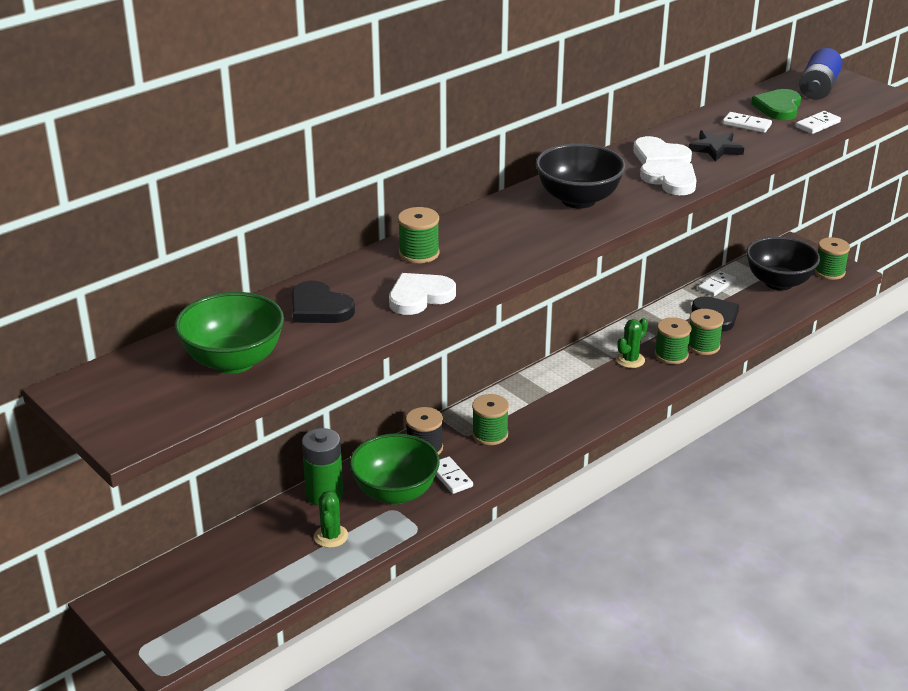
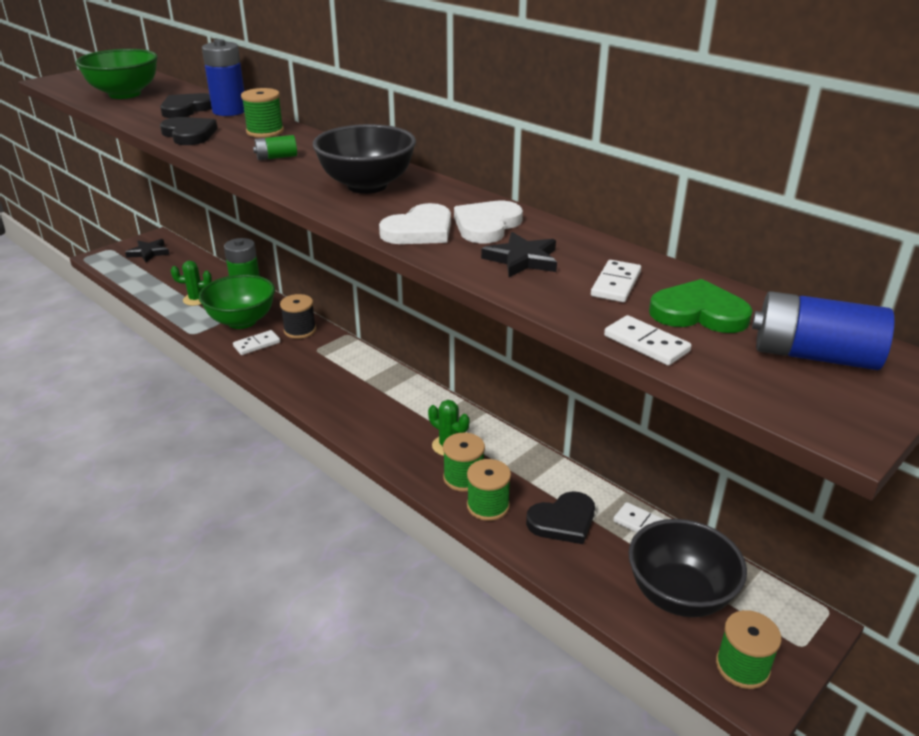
camera: 85 degrees right, 0 degrees up
(168, 603) = (149, 253): none -> black star
(336, 279) = (229, 111): none -> blue battery
(419, 297) = (189, 134): white heart -> black heart
(490, 434) = (316, 361): green spool -> none
(501, 243) = (276, 157): none -> green battery

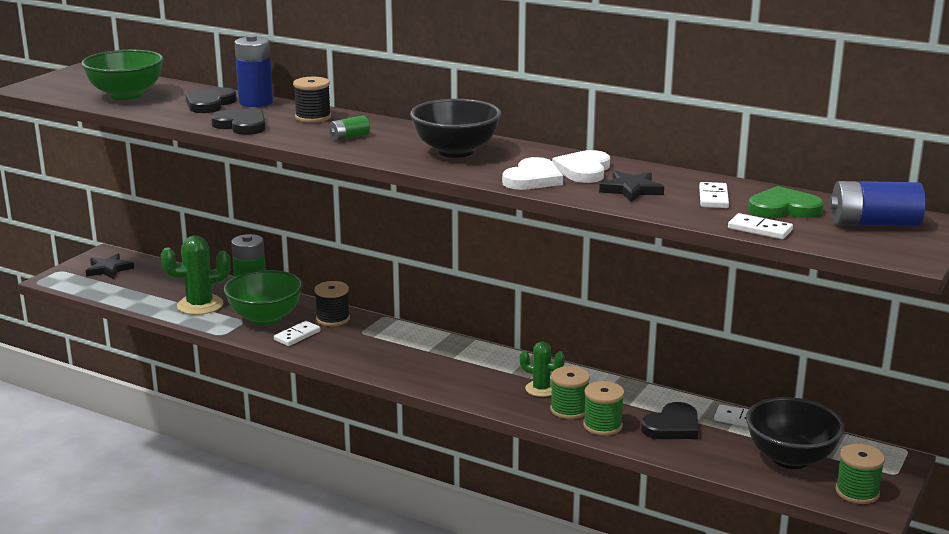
camera: 15 degrees left, 10 degrees down
(196, 299) = (200, 305): green cactus -> green cactus, size x1.61
(265, 131) = (313, 117): green spool -> black spool

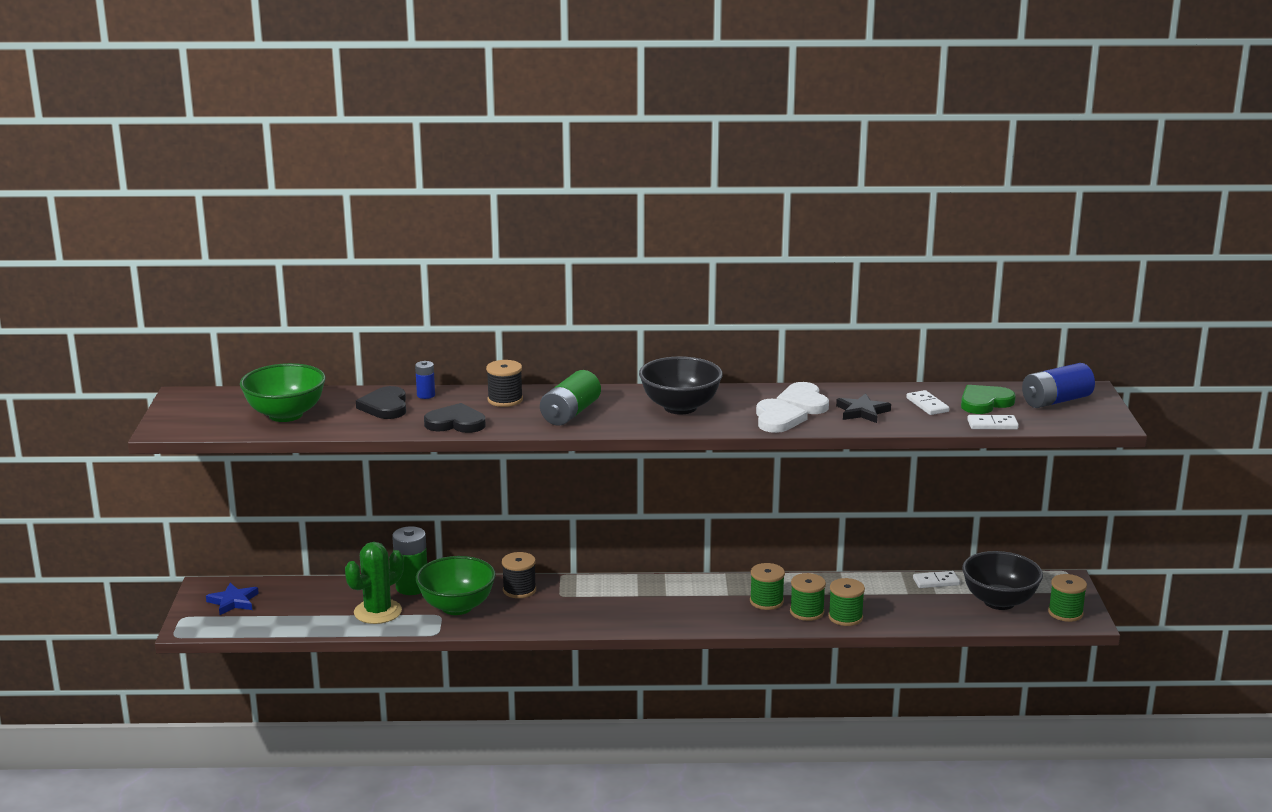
camera: 30 degrees left, 0 degrees up
(109, 269) = (233, 601): black star -> blue star
(256, 102) = (426, 395): blue battery -> blue battery, size x0.53
(297, 335) = (507, 614): white domino -> none
(349, 137) = (570, 413): green battery -> green battery, size x1.88
(541, 389) = (766, 601): green cactus -> green spool
(672, 426) = (895, 602): black heart -> none

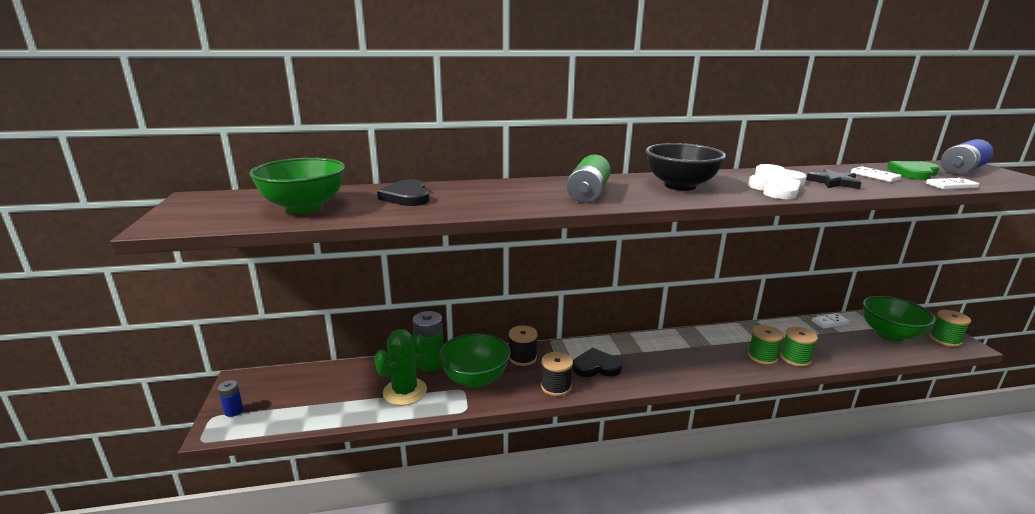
camera: 10 degrees left, 0 degrees up
(233, 601) = (266, 393): blue star -> none
(426, 395) = (443, 187): blue battery -> blue battery (234, 411)
(455, 423) = (484, 206): black heart -> black heart (596, 366)
(505, 400) = (519, 187): black spool -> black spool (556, 386)
(766, 601) = (724, 350): green spool -> none
(999, 601) = (889, 334): black bowl -> green bowl

